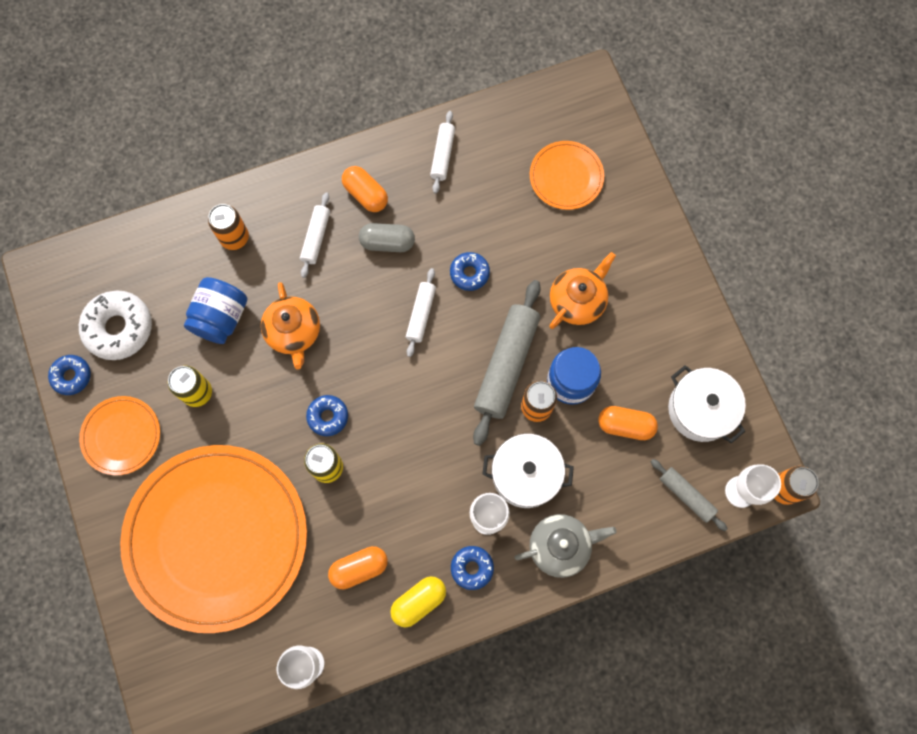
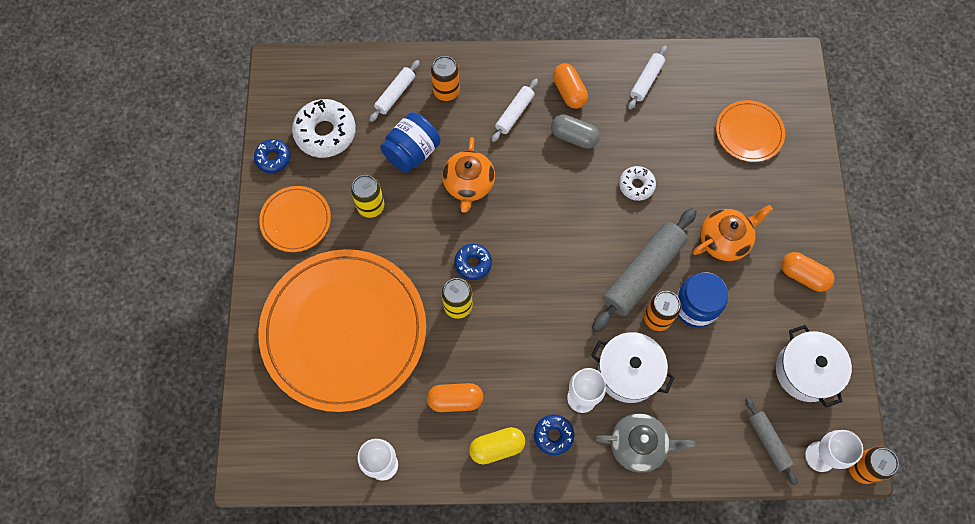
camera: 20 degrees right, 5 degrees down
(421, 314) = (582, 206): white rolling pin -> white rolling pin (395, 94)
(469, 273) = (636, 185): blue donut -> white donut
(625, 425) = (732, 361): orange capsule -> orange capsule (803, 276)

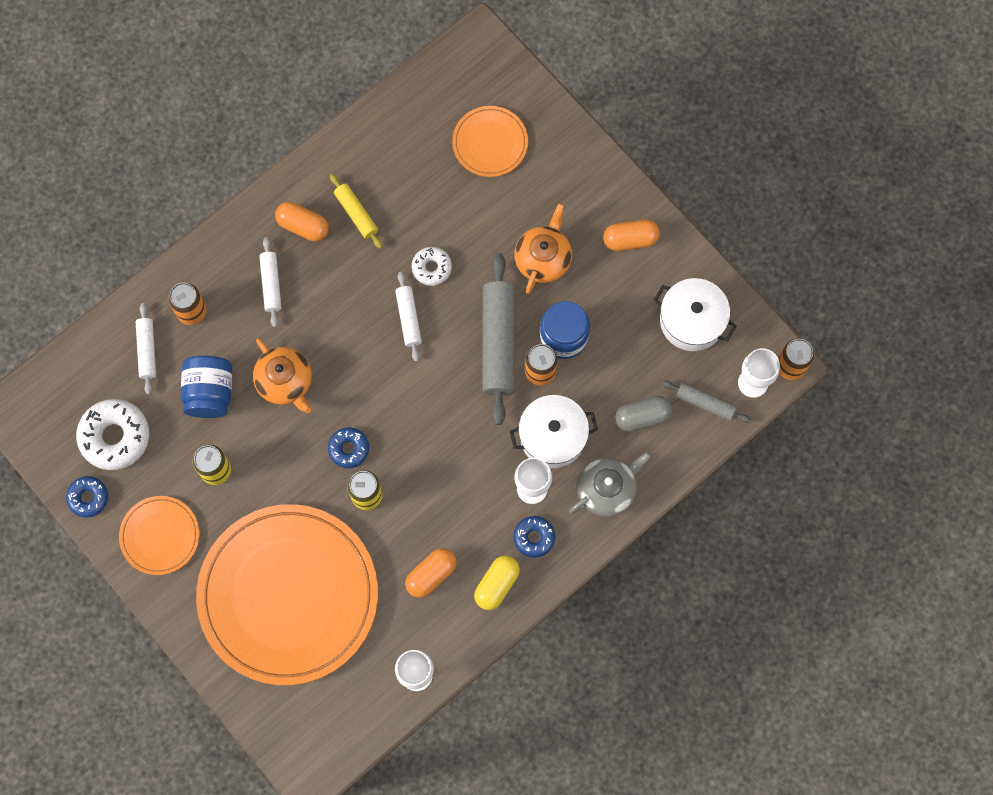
camera: 40 degrees left, 5 degrees up
(574, 137) = (342, 265): grey capsule -> grey capsule (642, 417)
(613, 110) = (356, 214): none -> yellow rolling pin
(646, 81) = (363, 162): white rolling pin -> white rolling pin (409, 318)

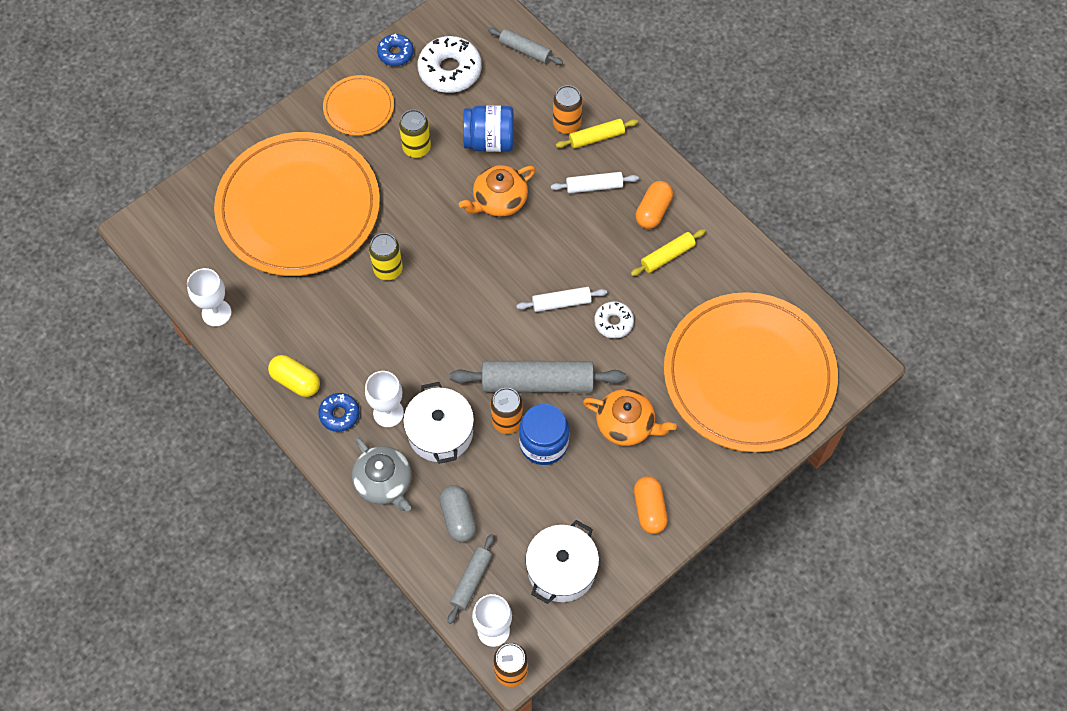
camera: 90 degrees right, 10 degrees down
(92, 355) = (525, 50): none -> grey rolling pin
(147, 350) = (529, 91): white rolling pin -> none
(210, 281) = (596, 137): none -> yellow rolling pin
(349, 449) = (433, 254): blue donut -> none
(431, 575) = (309, 324): orange capsule -> none
(490, 143) = (749, 375): orange plate -> orange plate, size x2.24

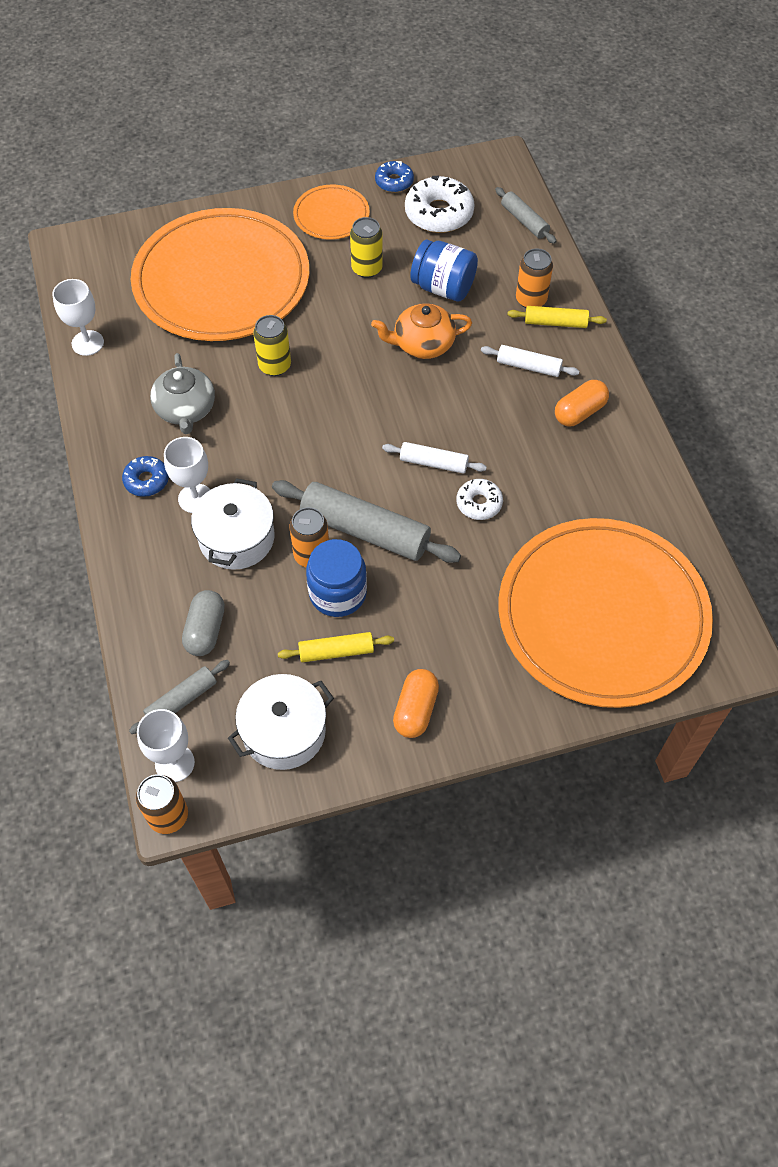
camera: 25 degrees right, 5 degrees down
(296, 381) = (123, 433): yellow capsule -> none
(384, 482) = (151, 563): grey teapot -> grey teapot (186, 409)
(626, 424) = (437, 611): orange teapot -> none
(667, 256) = (572, 461): yellow rolling pin -> yellow rolling pin (336, 651)

